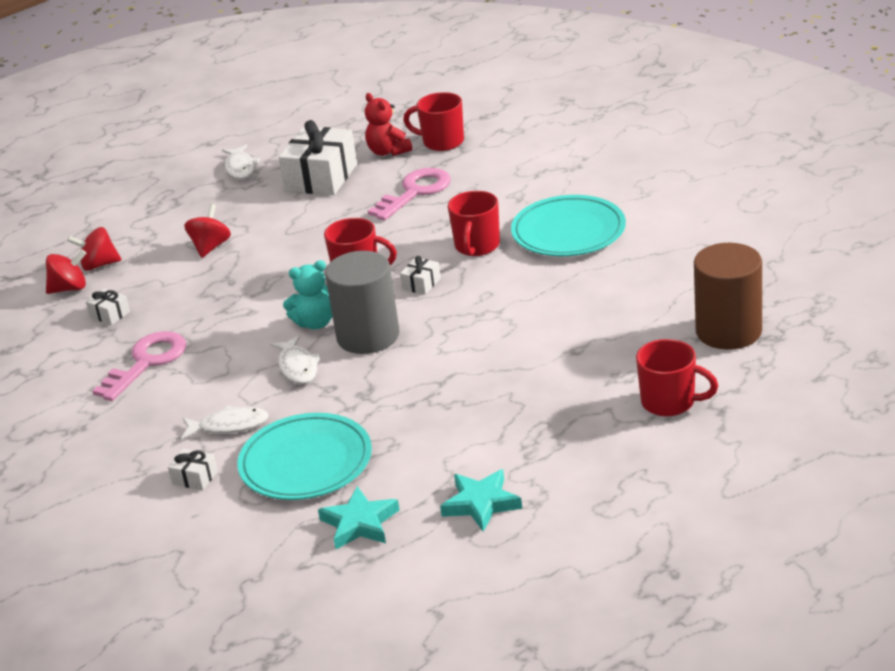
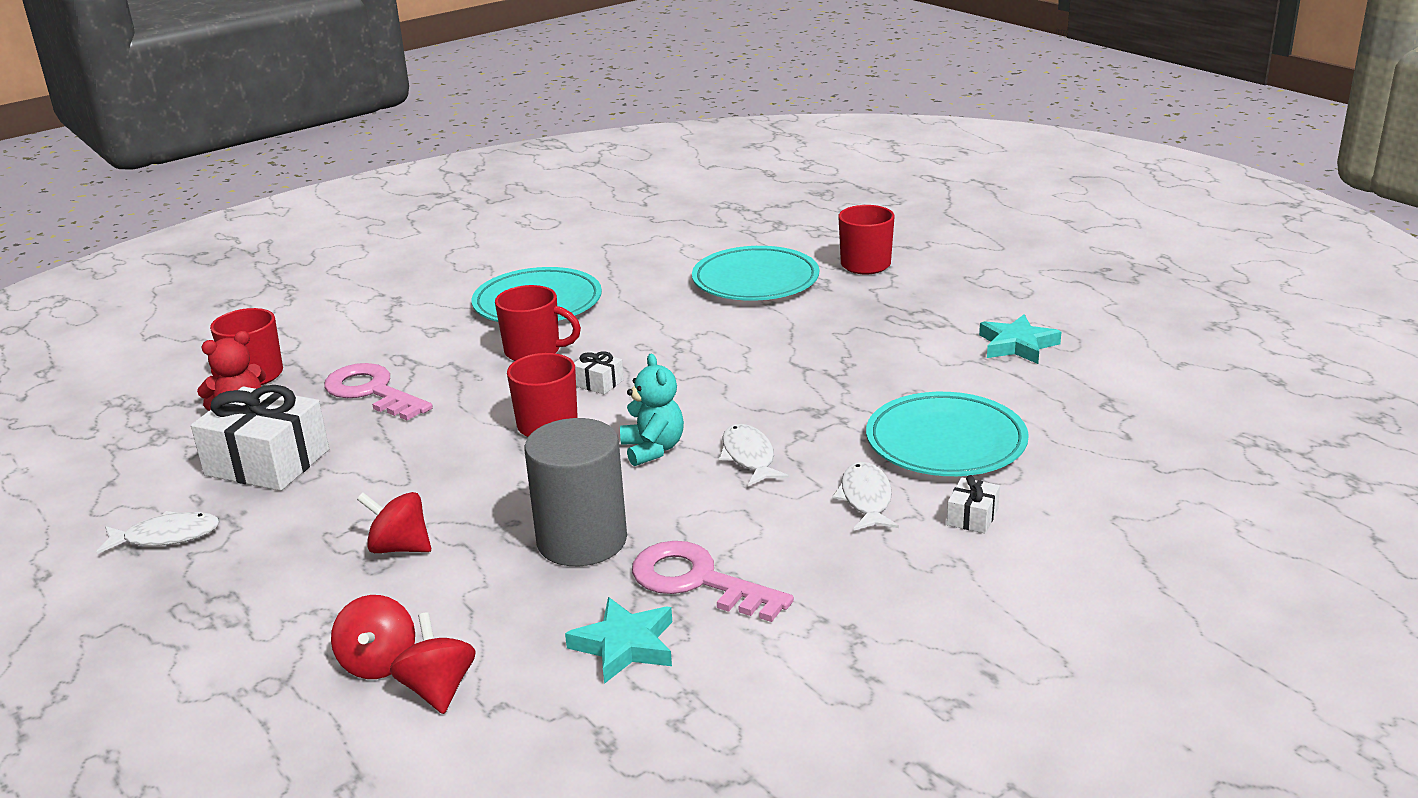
camera: 90 degrees left, 5 degrees down
(110, 314) = (546, 632): white gift -> none
(298, 367) = (749, 457): white fish -> white fish turned 90 degrees counterclockwise
(360, 523) = (1053, 406): turquoise star -> turquoise star (625, 645)
(368, 336) = (697, 413): grey cylinder -> grey cylinder (582, 540)
(623, 338) = (755, 280): none -> turquoise plate
(728, 331) = (760, 239): brown cylinder -> none

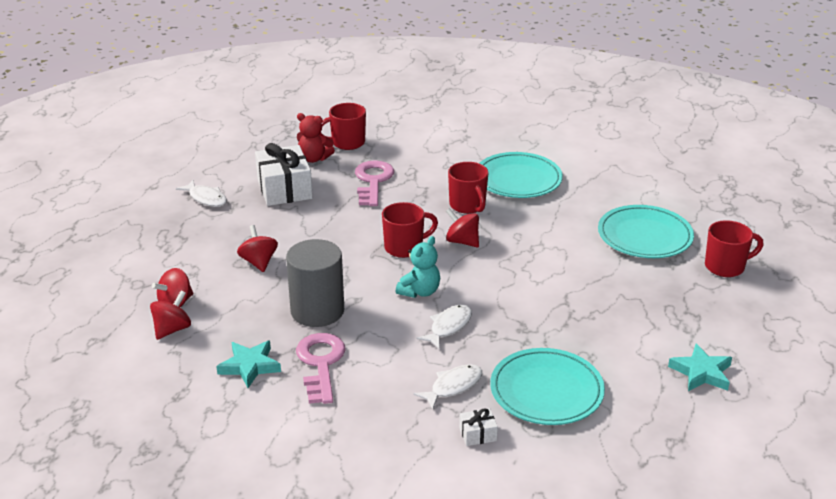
camera: 50 degrees right, 5 degrees up
(598, 383) = (462, 241): white gift -> red spinning top

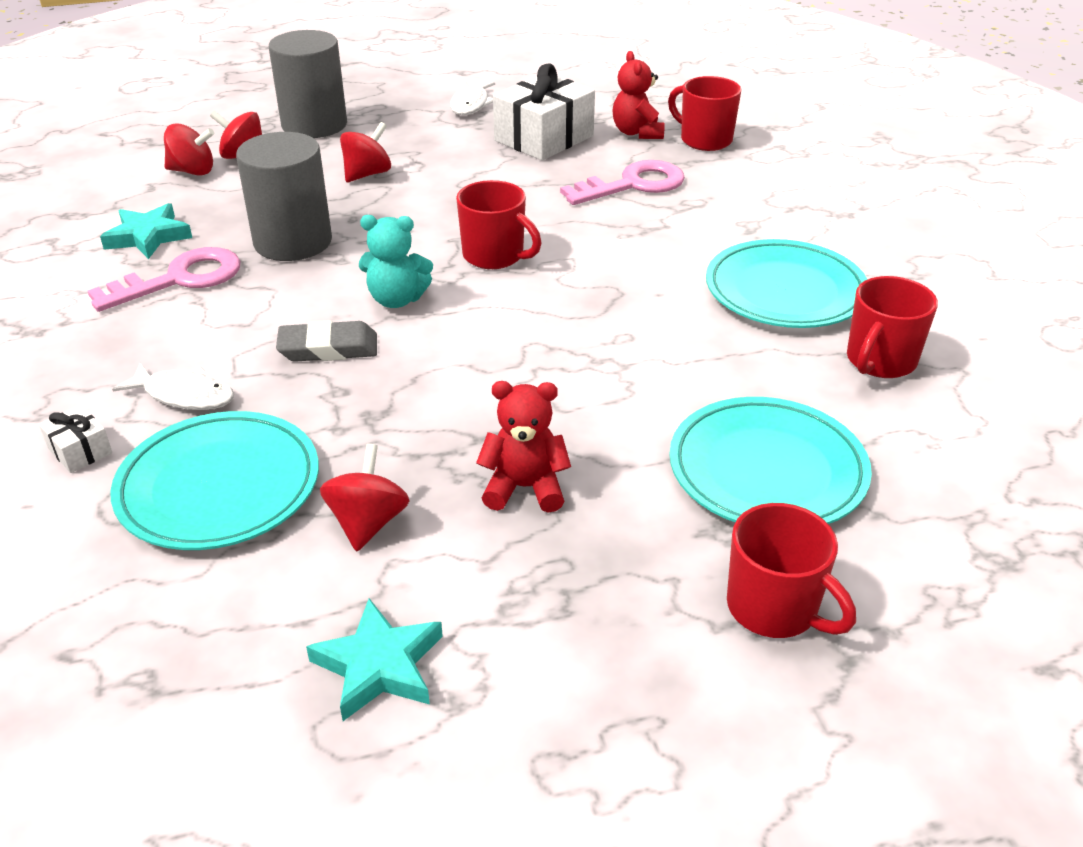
camera: 60 degrees right, 5 degrees up
(160, 264) = (314, 125): none -> grey cylinder
(448, 327) = (328, 348): white fish -> grey eraser
(462, 241) = (556, 295): red spinning top -> red spinning top (368, 523)
(468, 206) = (657, 271): red mug -> red mug (879, 361)
(612, 301) = (525, 488): none -> red teddy bear

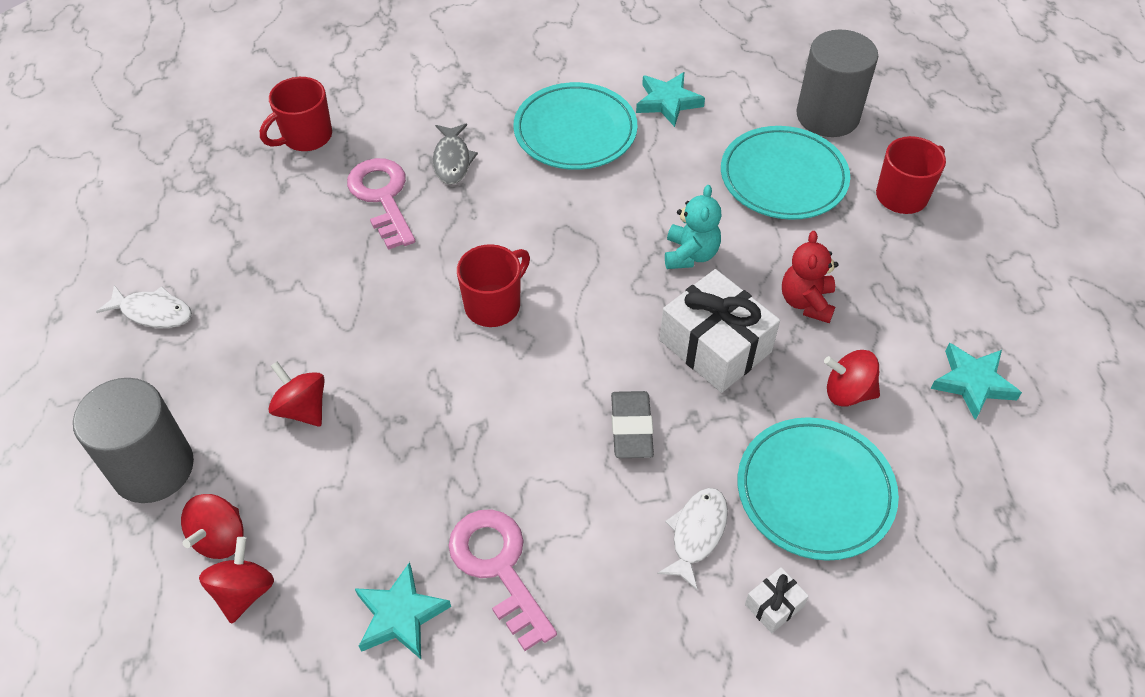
camera: 85 degrees left, 15 degrees up
(293, 242) = (438, 469): grey cylinder -> grey cylinder (827, 116)
(396, 299) = (558, 379): turquoise teddy bear -> turquoise teddy bear (690, 254)
(544, 138) = (263, 254): white gift -> white gift (715, 346)
(637, 133) = (274, 182): red teddy bear -> none
(702, 217) = (452, 160): none -> grey fish
(879, 361) = (668, 102): red mug -> turquoise star

